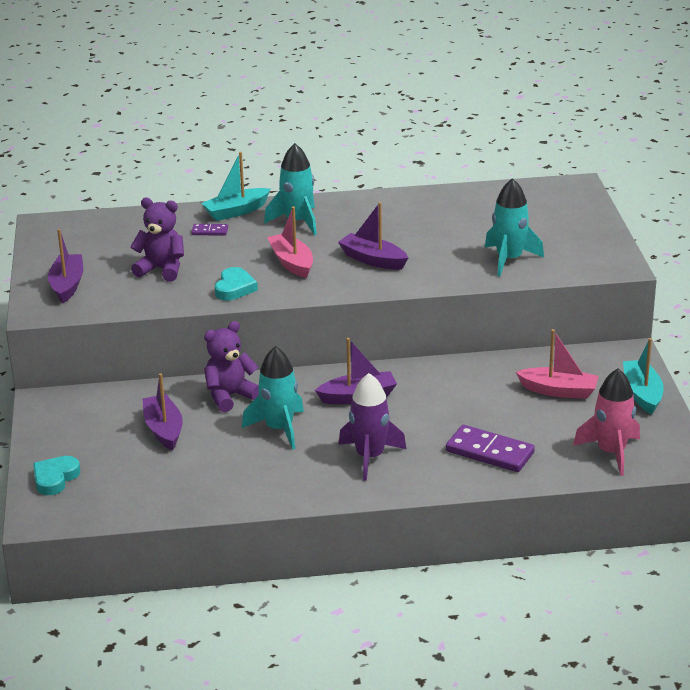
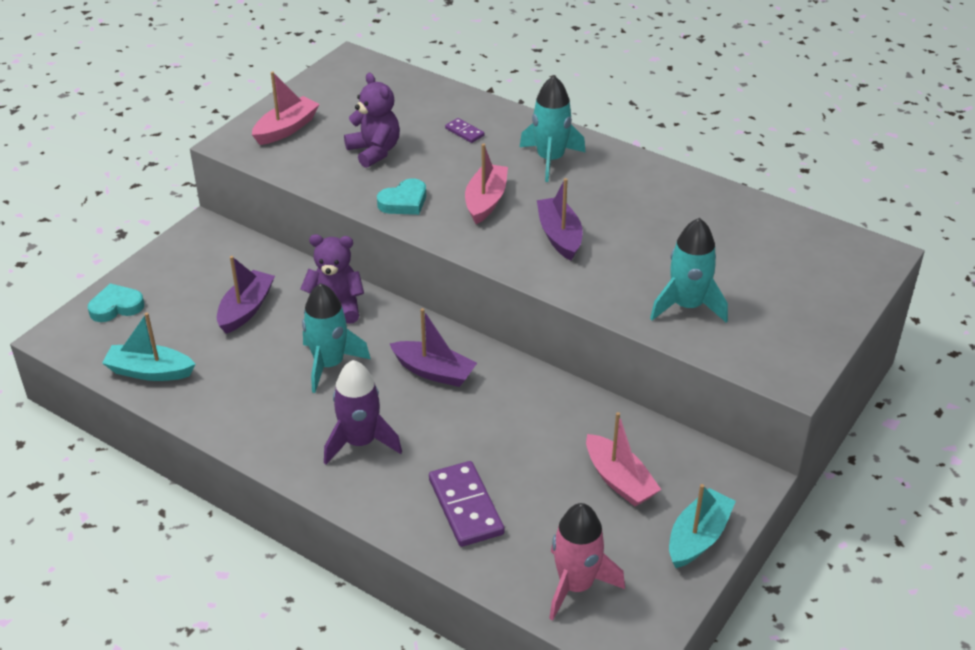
camera: 40 degrees right, 10 degrees up
(67, 285) = (286, 129): purple boat -> pink boat
(236, 211) = (514, 122): turquoise boat -> turquoise boat (150, 371)

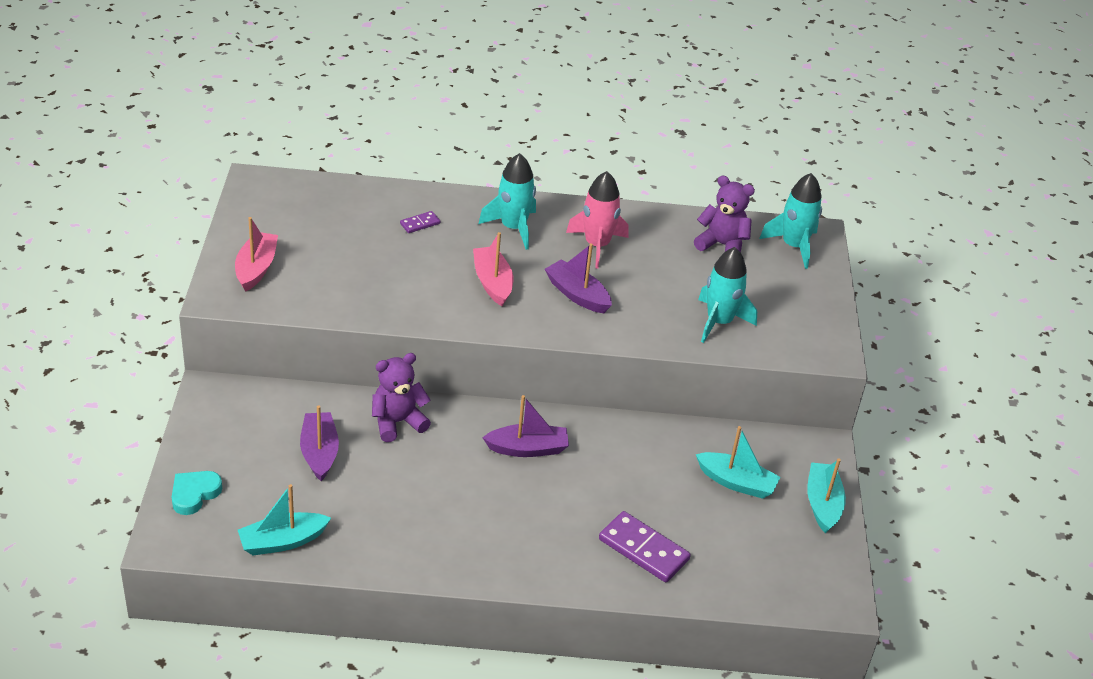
camera: 35 degrees left, 0 degrees up
(329, 364) = (436, 475): turquoise rocket -> turquoise rocket (793, 246)
(360, 442) = (519, 531): purple rocket -> none
(374, 151) = (357, 266): purple teddy bear -> purple teddy bear (722, 245)
(404, 202) = (425, 305): turquoise heart -> none
(464, 132) = (420, 224): purple domino -> purple domino turned 45 degrees counterclockwise
(576, 585) = (769, 576): pink rocket -> pink rocket (597, 245)
(619, 480) = (736, 482): pink boat -> turquoise boat

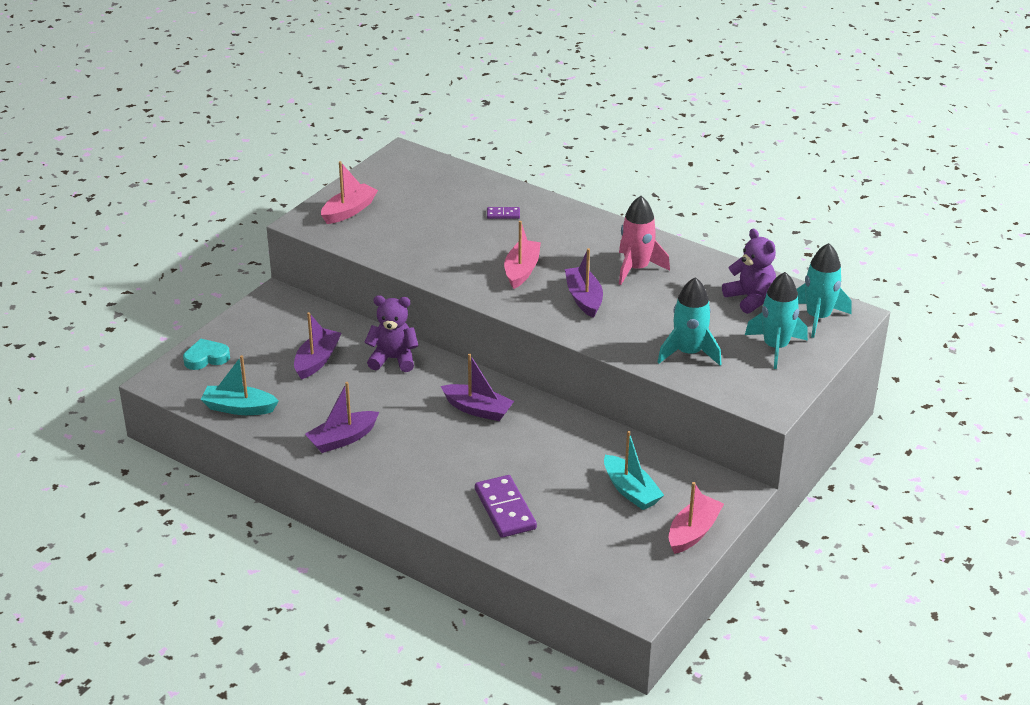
camera: 35 degrees right, 5 degrees down
(423, 535) = (342, 439): none -> purple boat
(513, 228) = (577, 237): turquoise rocket -> turquoise rocket (775, 347)
(822, 504) = (693, 532): turquoise boat -> pink boat

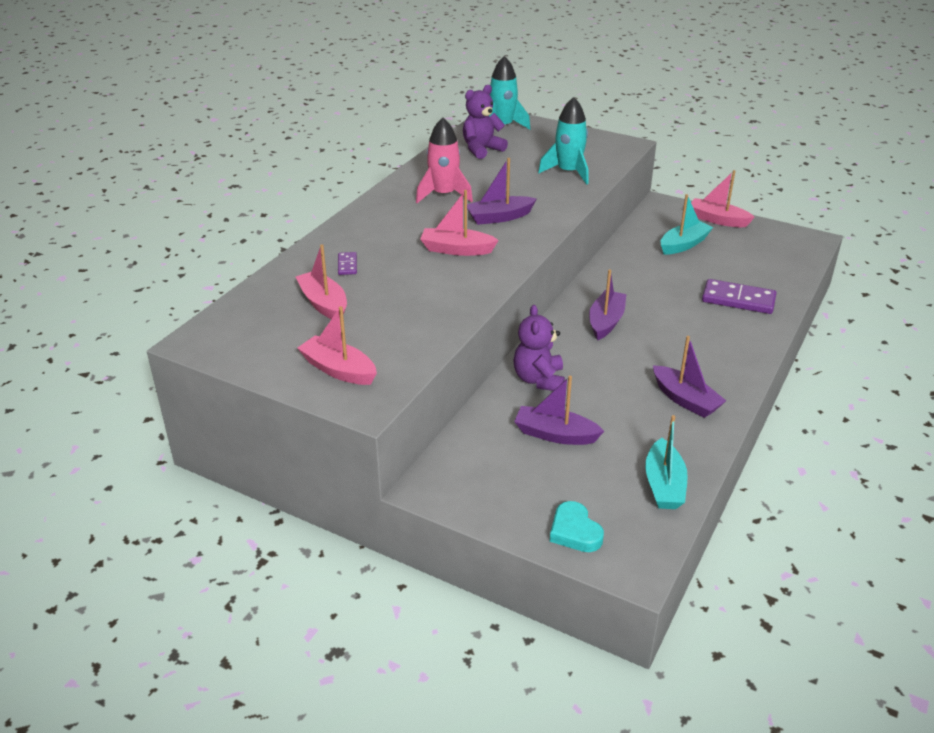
camera: 95 degrees left, 0 degrees up
(442, 204) = (324, 304): none -> pink boat
(505, 509) = (738, 300): purple domino -> purple domino turned 45 degrees clockwise
(775, 347) = (548, 141): turquoise rocket -> none

